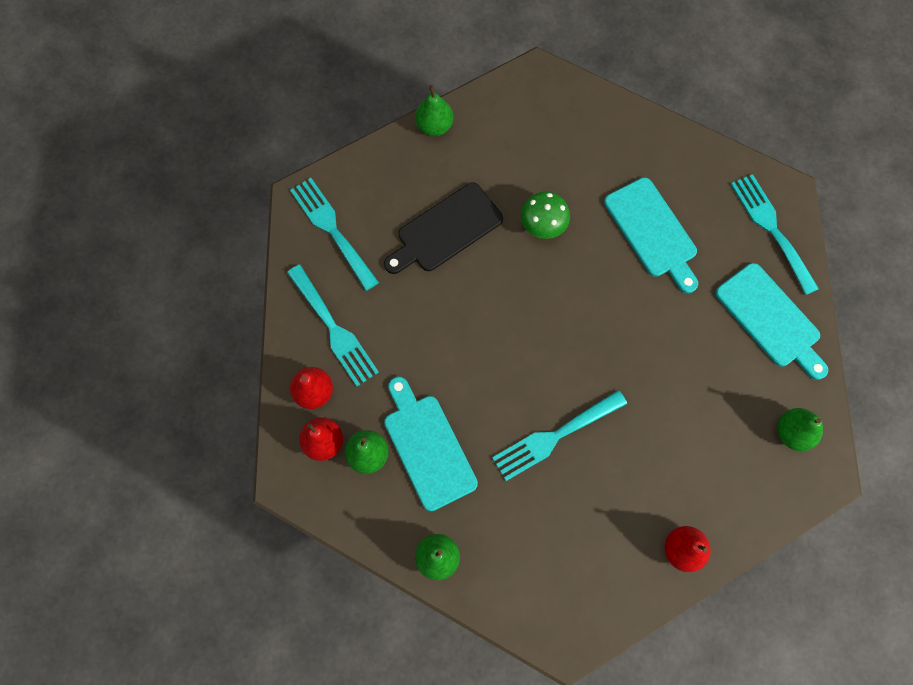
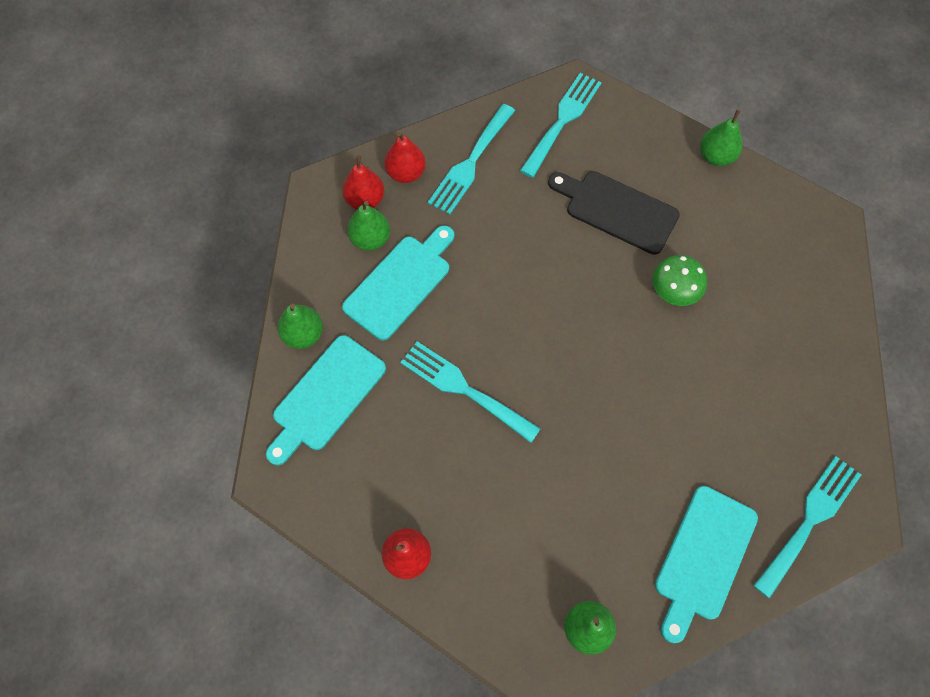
camera: 65 degrees right, 5 degrees down
(652, 232) = (729, 397): turquoise cutting board -> turquoise cutting board (326, 397)

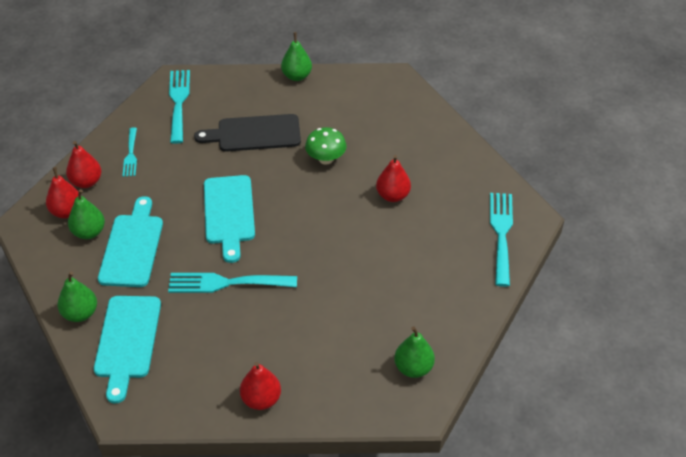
camera: 35 degrees left, 20 degrees down
(470, 163) = (131, 154): turquoise fork -> turquoise fork, size x0.60
(703, 557) = (454, 288): turquoise cutting board -> turquoise cutting board (229, 213)
(716, 388) = (392, 196): none -> red pear

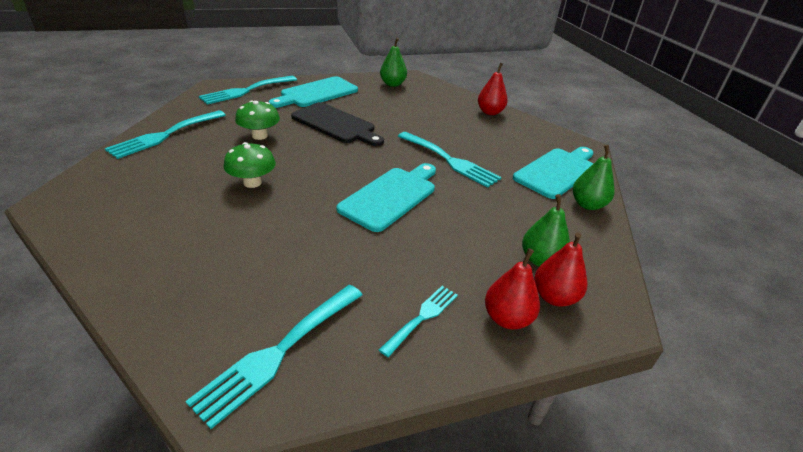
camera: 140 degrees left, 10 degrees down
(132, 247) = (504, 223): turquoise cutting board -> turquoise cutting board (316, 93)
(254, 134) = (266, 244): black cutting board -> black cutting board (336, 124)
(297, 76) = (108, 276): green pear -> none
(392, 196) = (259, 136): red pear -> green mushroom
(446, 148) = (165, 135): none -> turquoise fork

